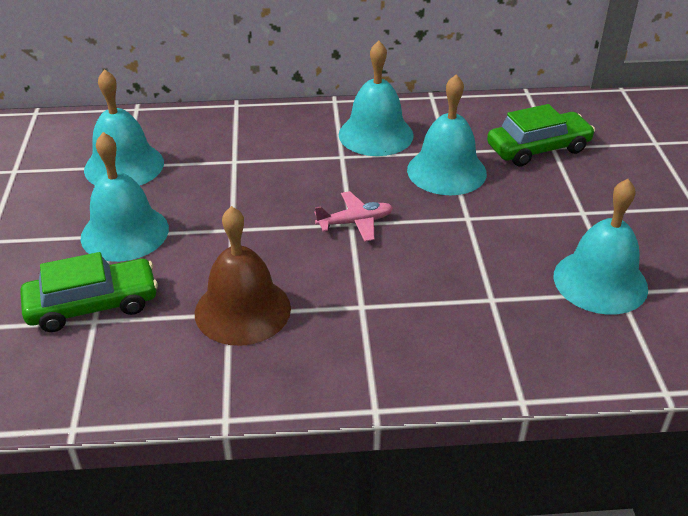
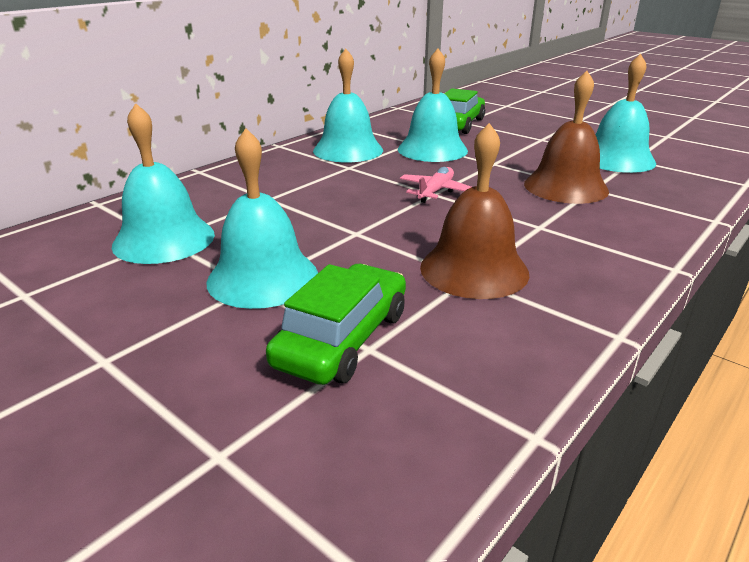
camera: 45 degrees left, 10 degrees down
(471, 282) = (565, 187): none -> brown bell

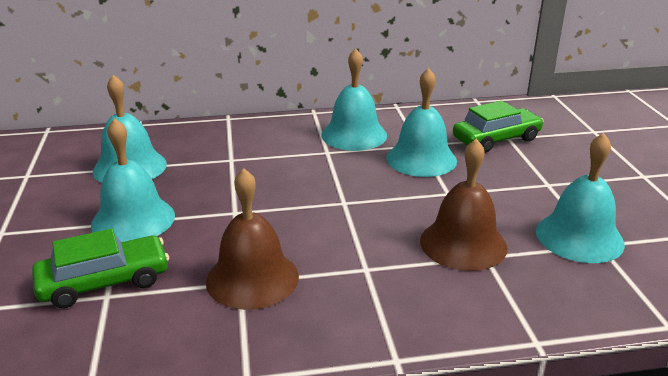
camera: 40 degrees right, 0 degrees up
(435, 191) = (347, 201): pink plane -> none

